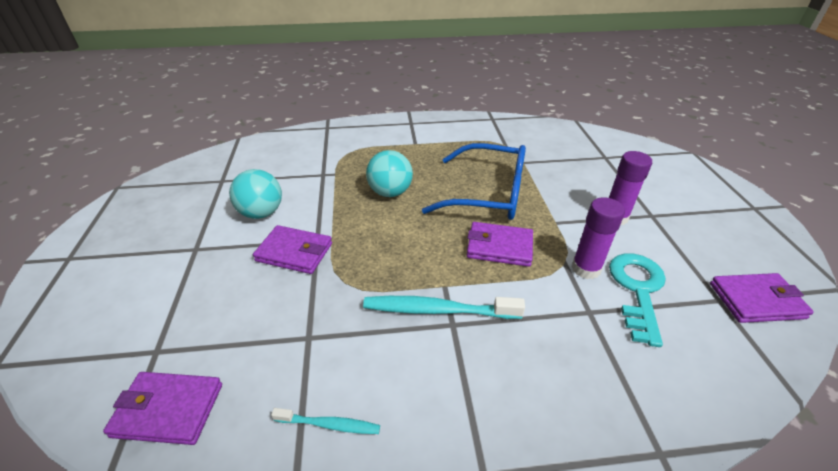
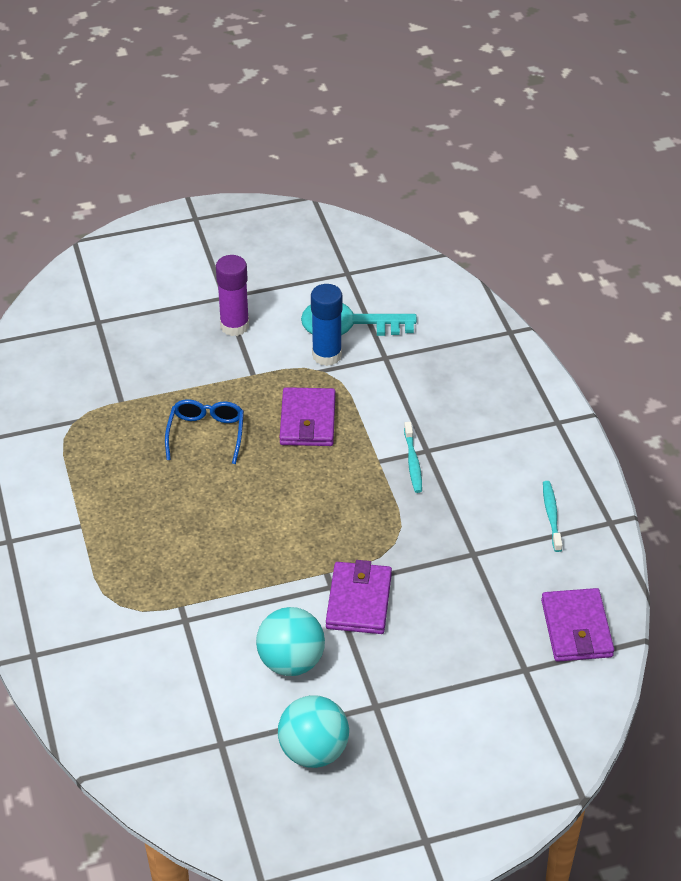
camera: 100 degrees left, 5 degrees up
(390, 192) = (219, 533): turquoise ball -> turquoise ball (313, 751)
(438, 310) = (413, 462): turquoise toothbrush -> turquoise toothbrush, size x0.55
(488, 194) = (206, 434): blue glasses -> blue glasses, size x0.53
(586, 268) = (327, 355): purple glue stick -> blue glue stick
(756, 301) = (342, 251): purple wallet -> none

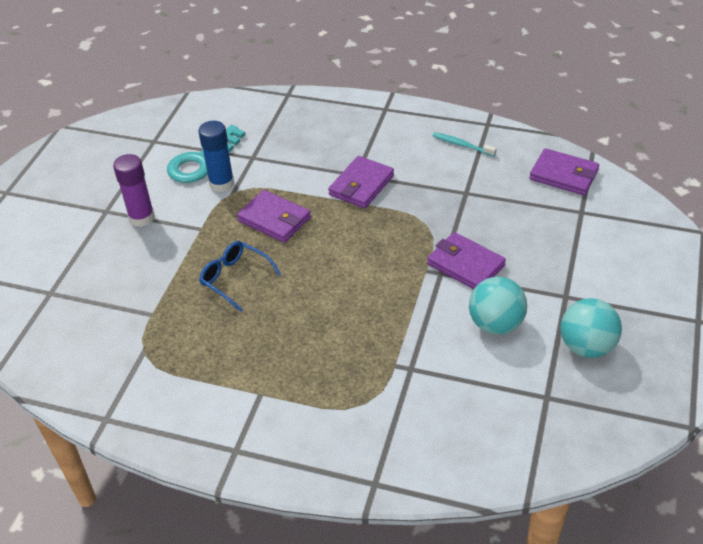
camera: 55 degrees left, 0 degrees up
(413, 462) = (361, 185): turquoise toothbrush -> purple wallet

